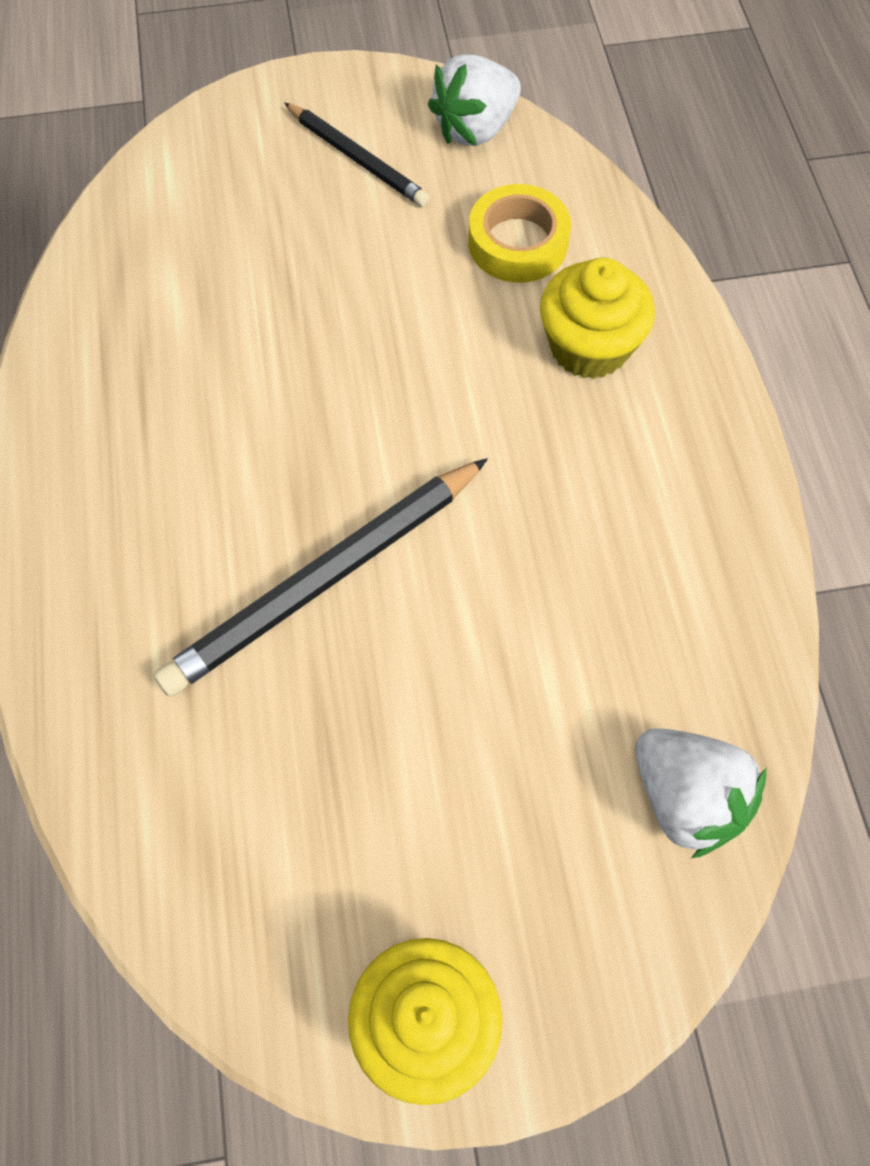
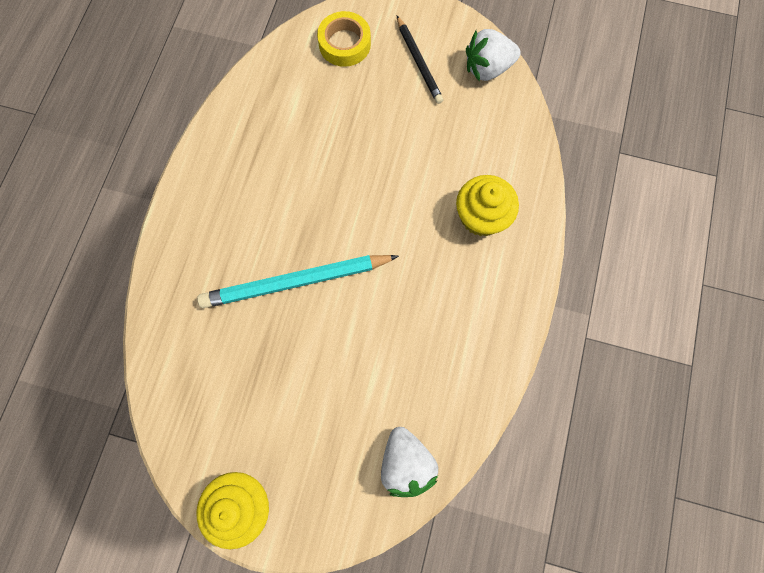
camera: 25 degrees right, 10 degrees up
(324, 580) = (296, 282): black pencil -> turquoise pencil
(517, 243) = (475, 143): yellow tape -> yellow tape (344, 44)

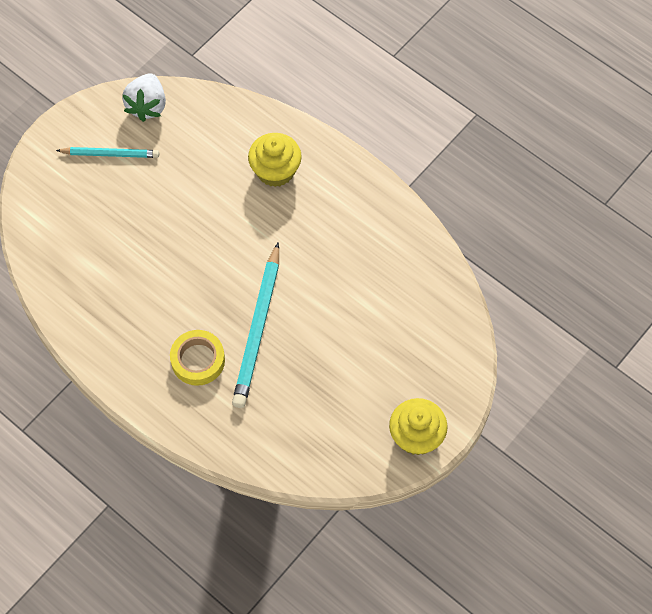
camera: 65 degrees left, 10 degrees down
(344, 44) = (57, 203): yellow tape -> yellow tape (198, 360)
(406, 462) = (440, 308): white strawberry -> none
(419, 62) = (110, 154): black pencil -> turquoise pencil

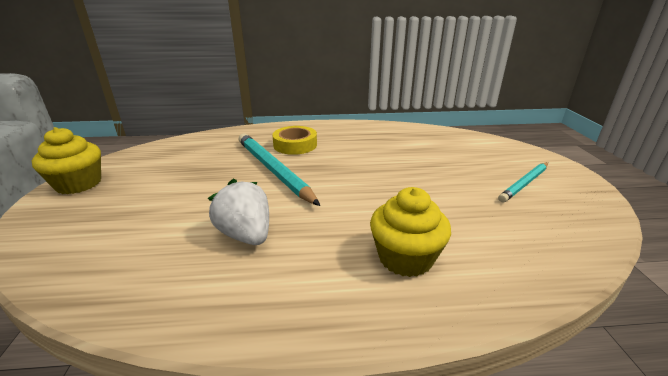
camera: 135 degrees right, 35 degrees down
(147, 106) = (582, 224): white strawberry -> white strawberry (246, 235)

